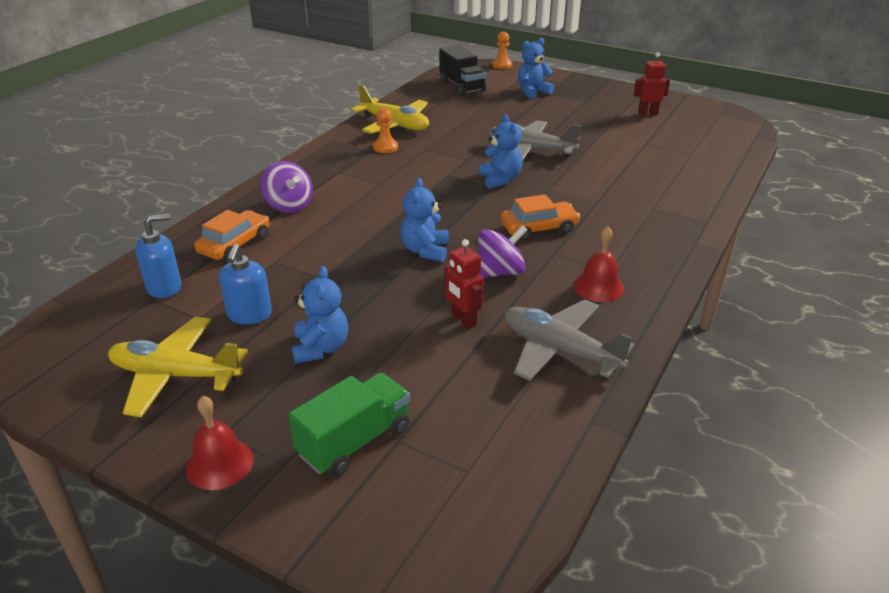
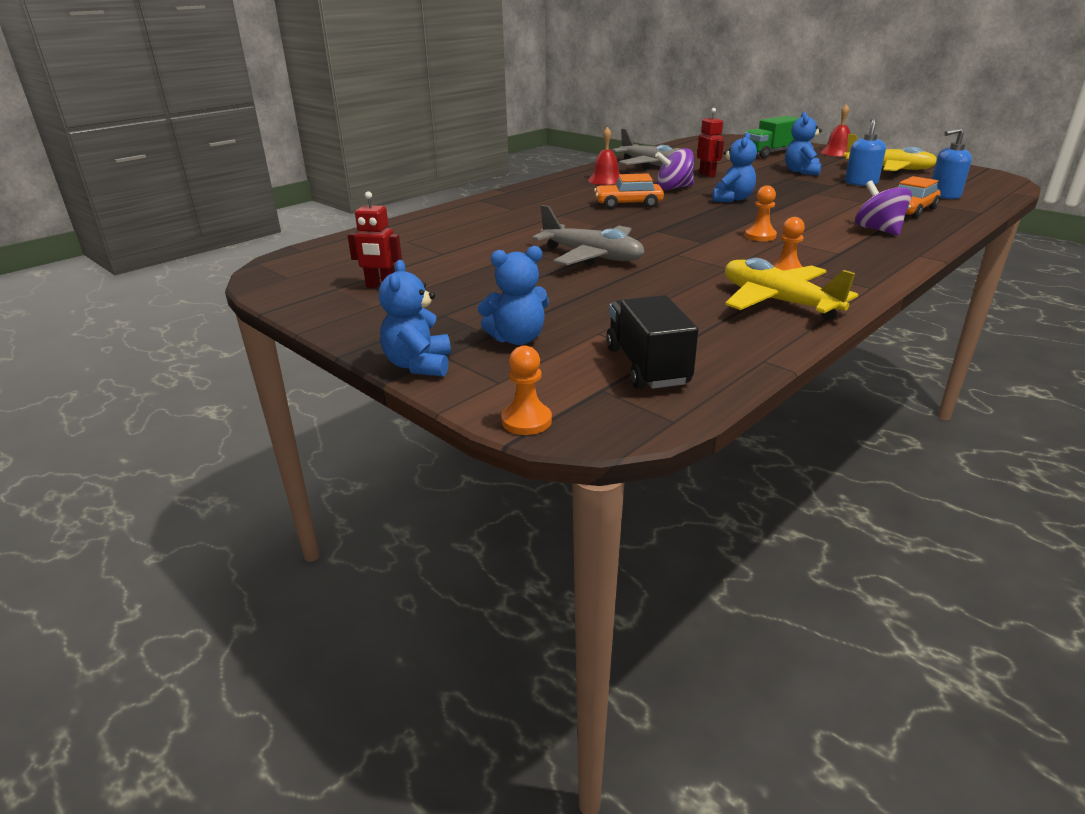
camera: 165 degrees left, 5 degrees down
(399, 187) = (760, 236): none -> orange pawn
(500, 179) = (645, 234): blue teddy bear -> blue teddy bear (419, 365)

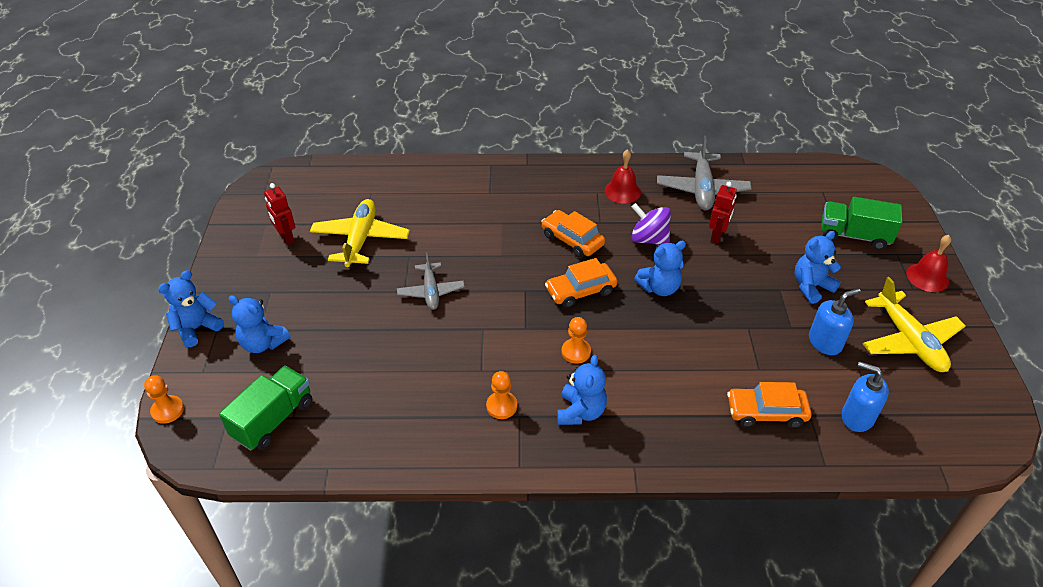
camera: 45 degrees right, 15 degrees up
(592, 256) = (431, 291): grey plane -> grey plane, size x0.64
(647, 366) = (273, 419): black truck -> green truck
(692, 217) = (580, 291): none -> orange car
(778, 302) = (436, 429): yellow plane -> yellow plane (360, 240)
(833, 252) = (580, 412): none -> blue teddy bear
(878, 230) = (677, 414): purple spinning top -> none

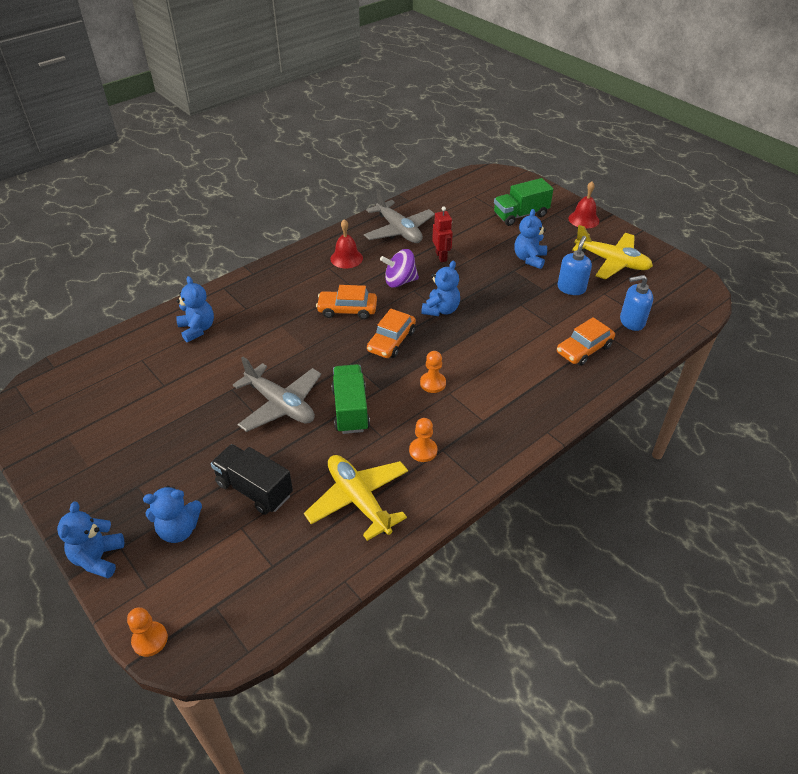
camera: 40 degrees left, 0 degrees up
(273, 419) = (258, 579): green truck -> green truck (350, 410)
(286, 238) = (101, 436): red robot -> none
(342, 348) = (254, 489): none -> black truck
(360, 240) = (175, 400): yellow plane -> yellow plane (359, 500)
(431, 291) = (280, 405): grey plane -> grey plane, size x1.56
(580, 412) = (478, 420): blue teddy bear -> blue teddy bear (197, 329)

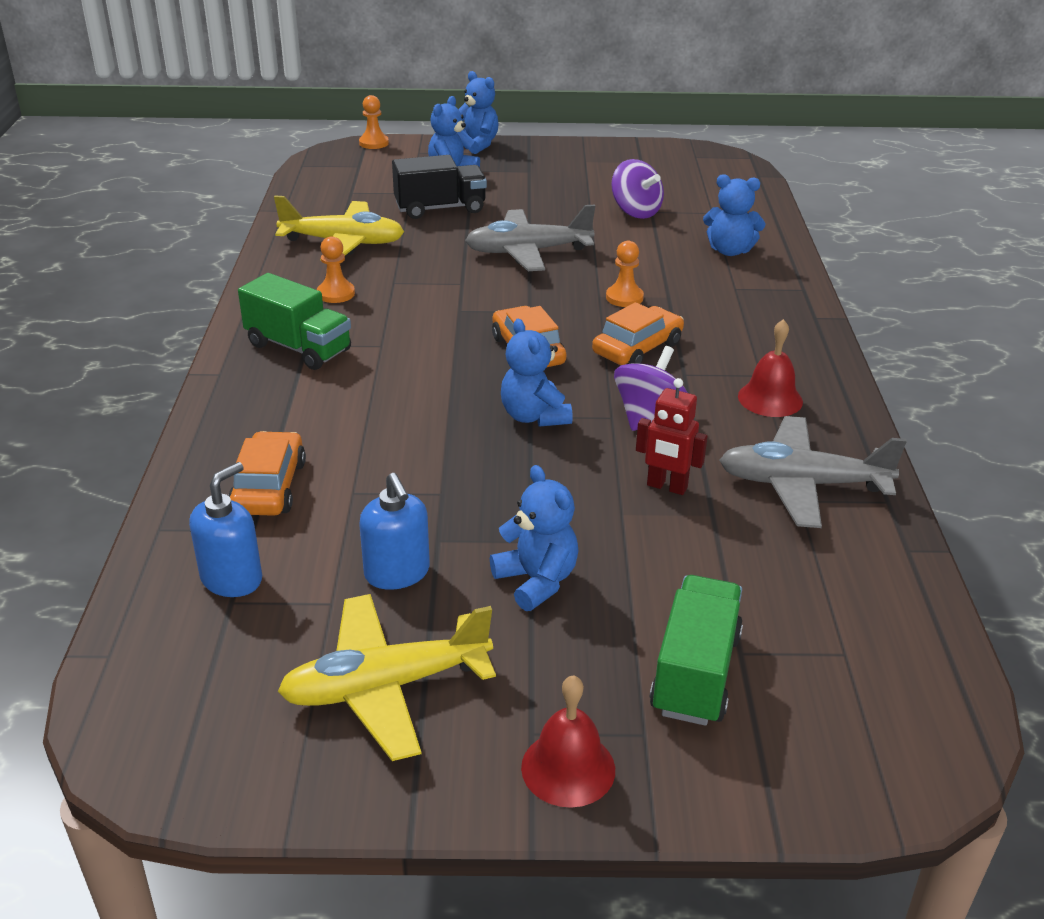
camera: 130 degrees right, 10 degrees down
(171, 391) = (635, 212): none -> purple spinning top
(350, 410) = (458, 282): green truck -> green truck (298, 348)
(433, 383) = (413, 343): orange pawn -> orange pawn (624, 297)

